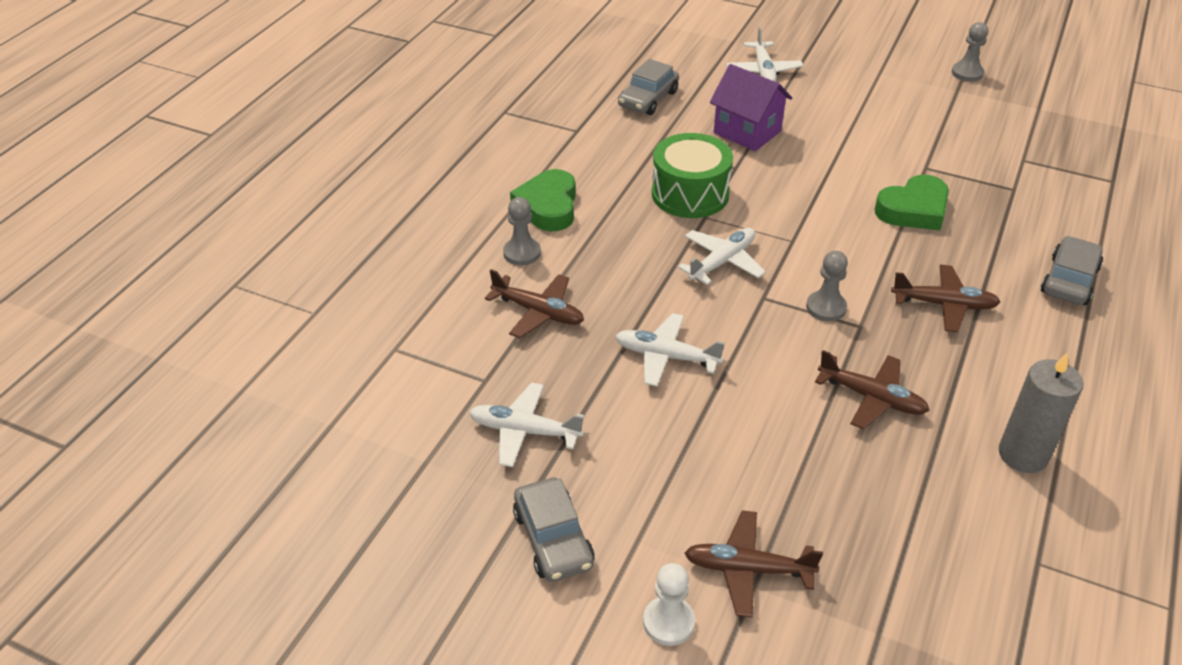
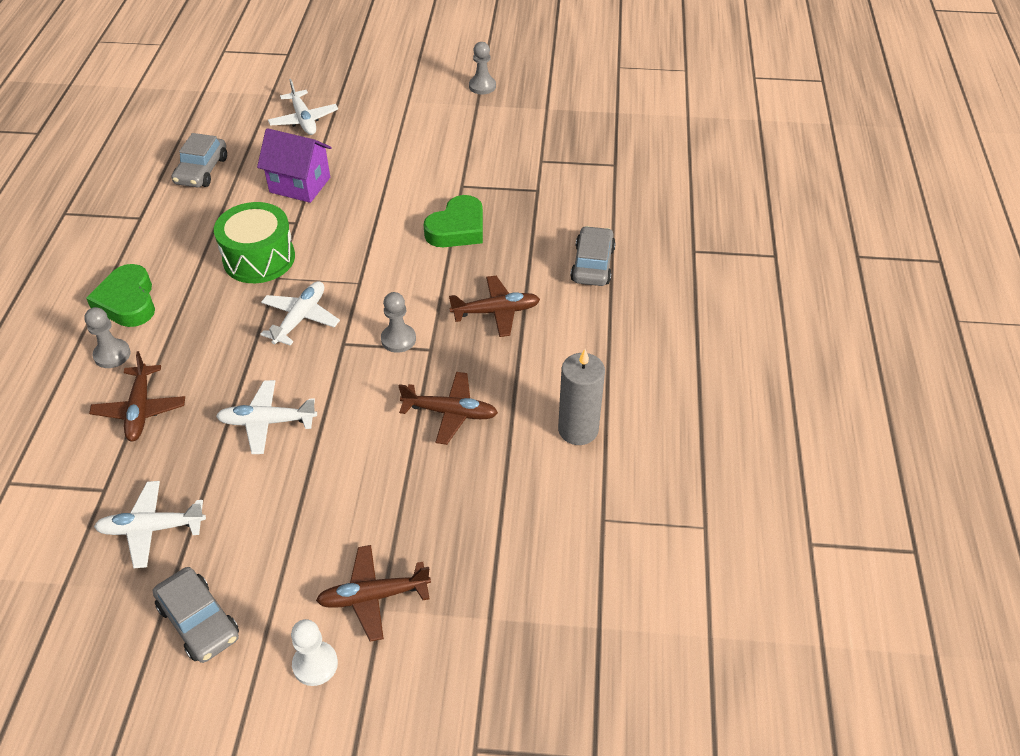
camera: 20 degrees left, 5 degrees up
(538, 312) = (140, 410): brown plane -> brown plane turned 75 degrees clockwise

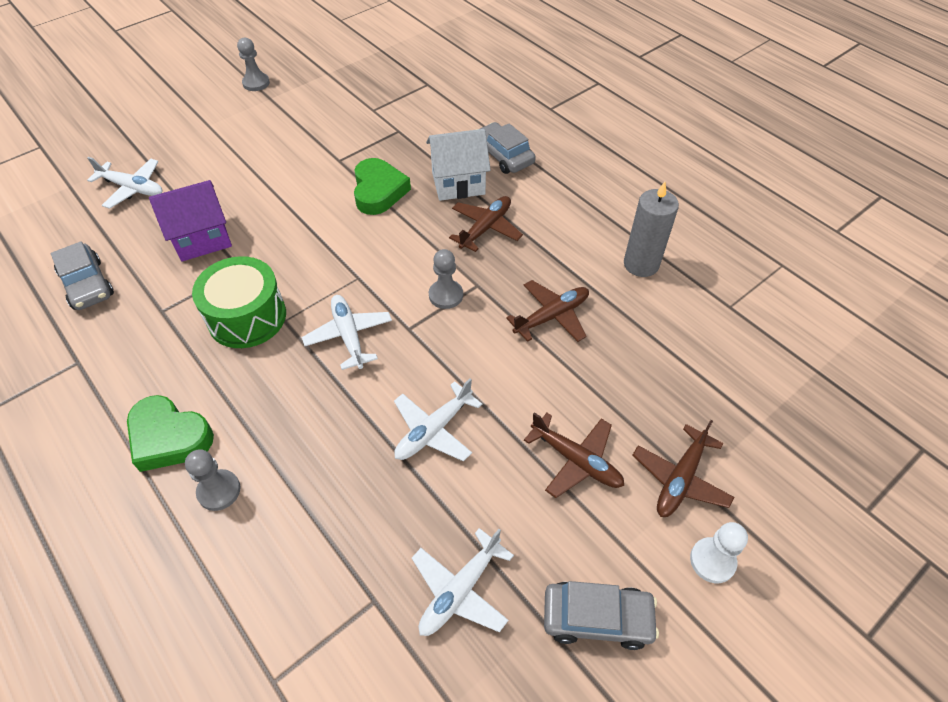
camera: 45 degrees left, 5 degrees up
(140, 410) = (313, 511): brown plane -> brown plane (576, 460)
(524, 263) = (458, 183): none -> white house

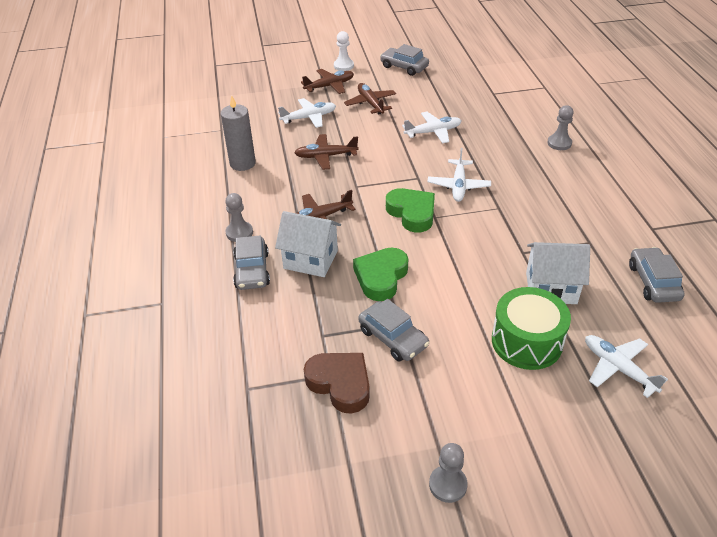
camera: 150 degrees left, 10 degrees down
(169, 437) = (586, 171): green heart -> green heart (412, 213)
(202, 239) = (551, 288): purple house -> white house
(247, 317) = (525, 218): green drum -> green drum (526, 341)
(338, 147) = (393, 338): none -> grey car
(361, 107) = (340, 384): none -> brown heart
(446, 295) = (381, 187): grey pawn -> grey pawn (239, 233)
(460, 590) = (454, 86): white plane -> white plane (309, 118)

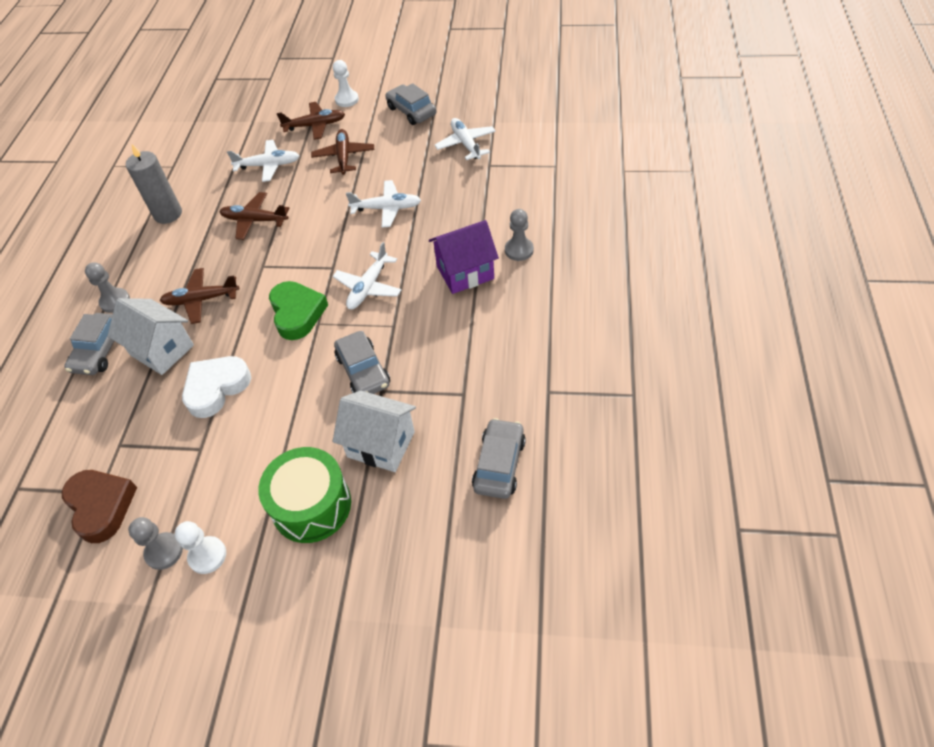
camera: 20 degrees right, 10 degrees up
(381, 277) = (216, 388): green heart -> white heart
(393, 338) = (182, 465): grey car -> grey car (363, 371)
(448, 485) = (128, 651): grey pawn -> grey pawn (164, 551)
(465, 397) = (207, 556): none -> white pawn
(529, 164) = (465, 272): none -> purple house
(618, 368) = (385, 565): white plane -> white plane (466, 144)

